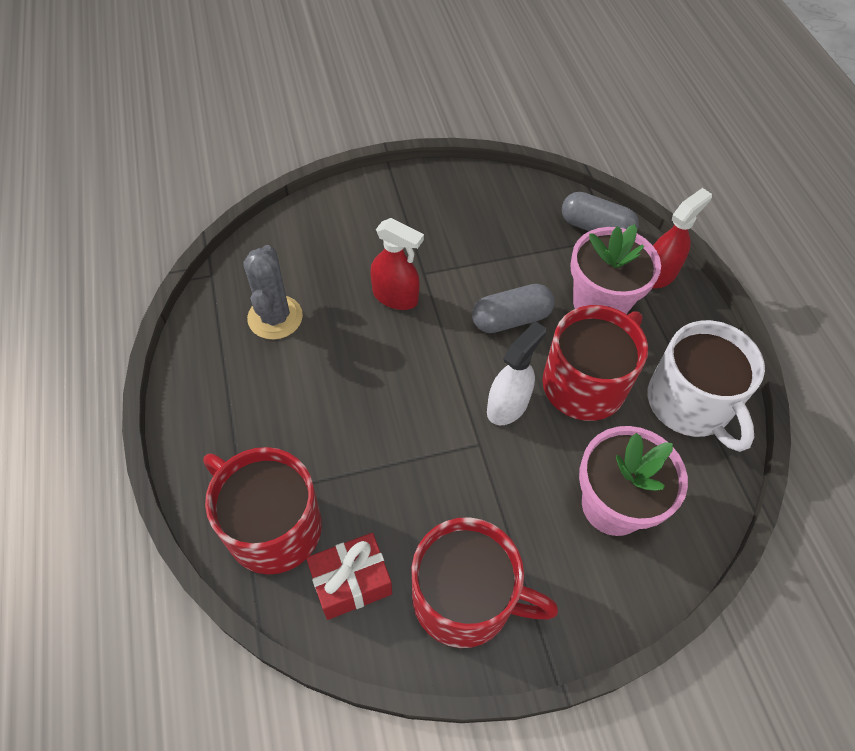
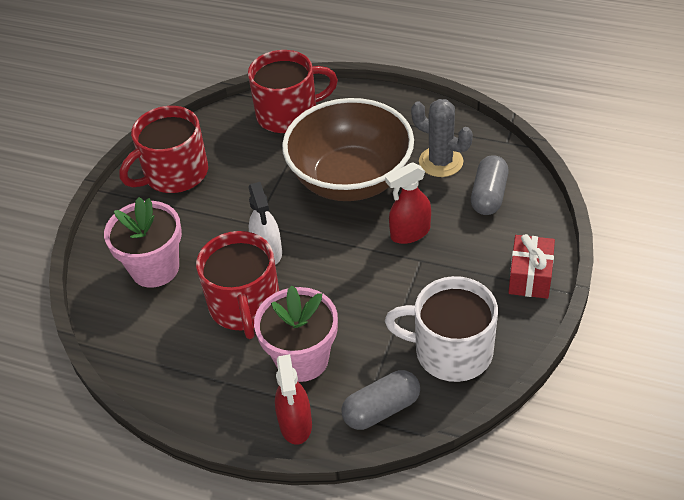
camera: 130 degrees right, 10 degrees down
(351, 582) = (228, 133): red gift -> red gift (530, 277)
(352, 387) = (351, 180): none -> brown bowl
(511, 319) = (335, 292): grey capsule -> grey capsule (489, 195)
(690, 403) = (174, 360): white mug -> white mug (451, 351)

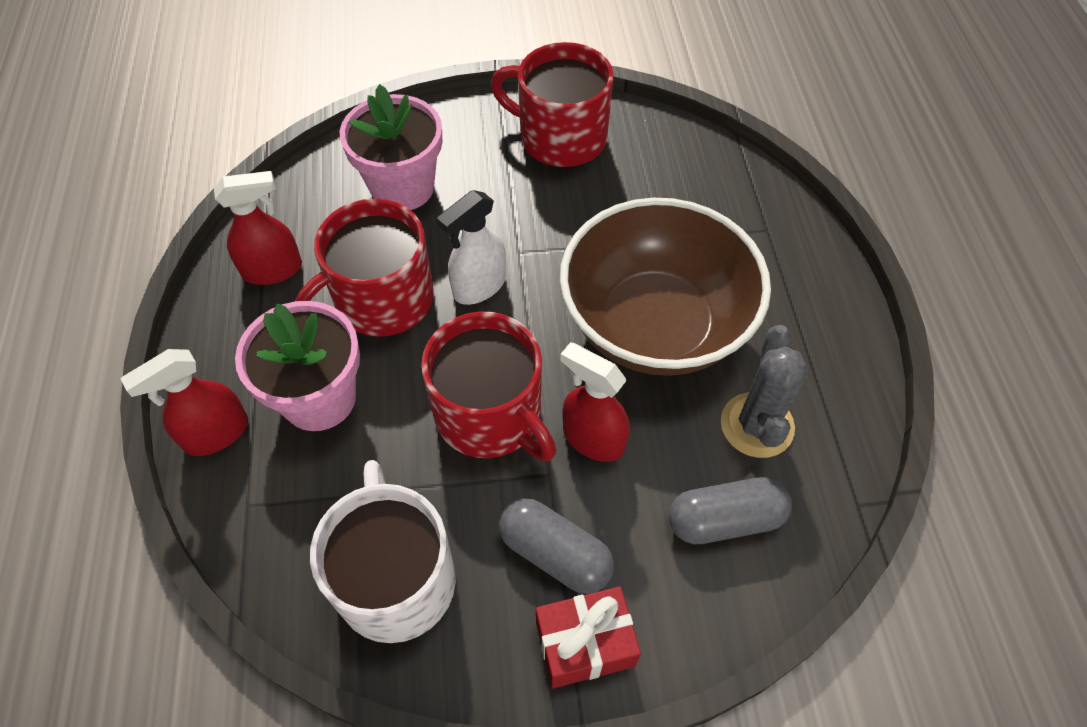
camera: 60 degrees right, 10 degrees up
(176, 361) = (273, 270): none -> red spray bottle
(288, 114) = (735, 204): red mug -> red mug (490, 415)
(381, 409) = (267, 525): grey capsule -> grey capsule (555, 554)

